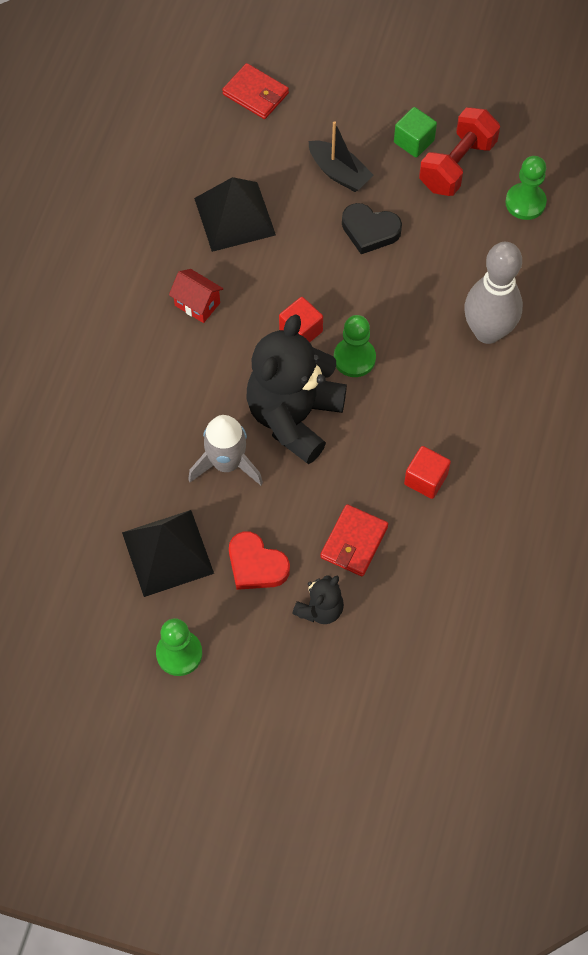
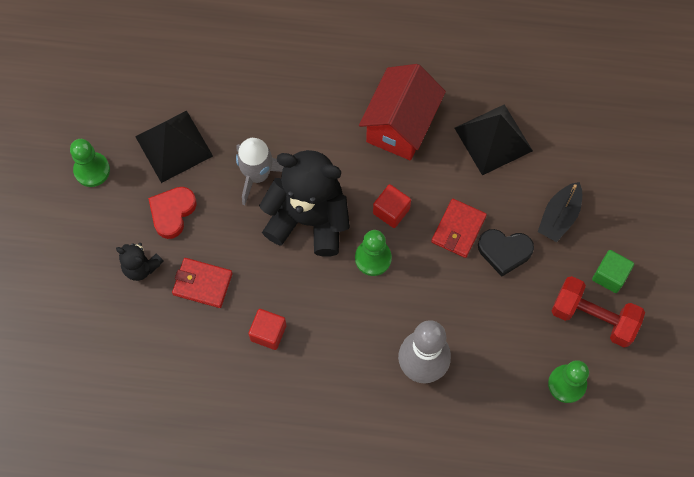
camera: 80 degrees right, 5 degrees up
(197, 304) = (400, 126): red house -> red house, size x2.00
(255, 94) = (626, 133): red wallet -> red wallet (458, 229)
(370, 230) = (504, 251): black heart -> black heart turned 90 degrees counterclockwise

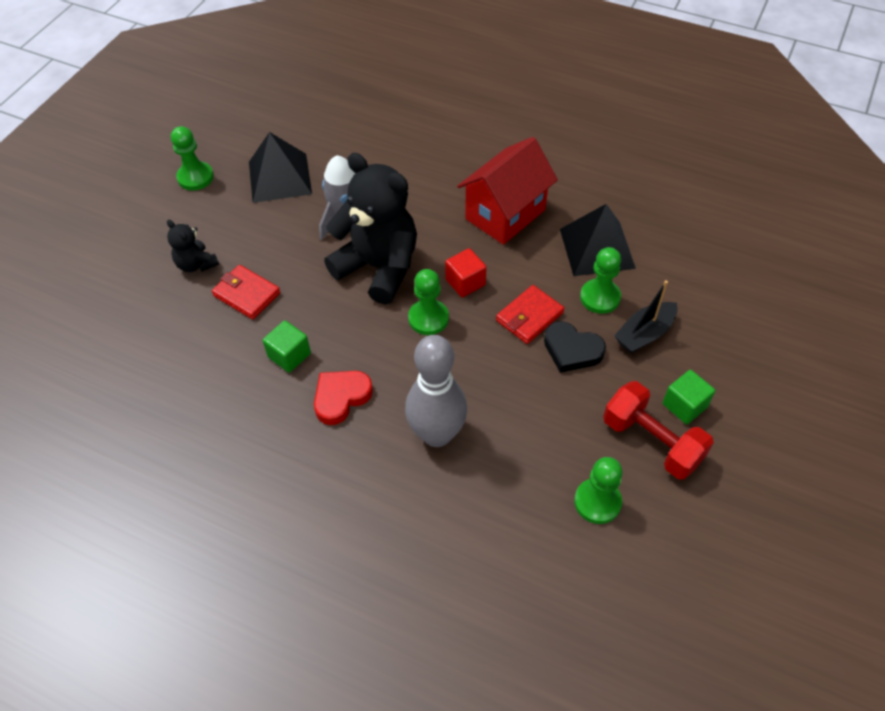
camera: 20 degrees right, 15 degrees down
(172, 212) = (250, 228): red heart -> red heart (341, 398)
(268, 333) = (289, 355): red cube -> green cube
(511, 191) = (600, 297): none -> green pawn

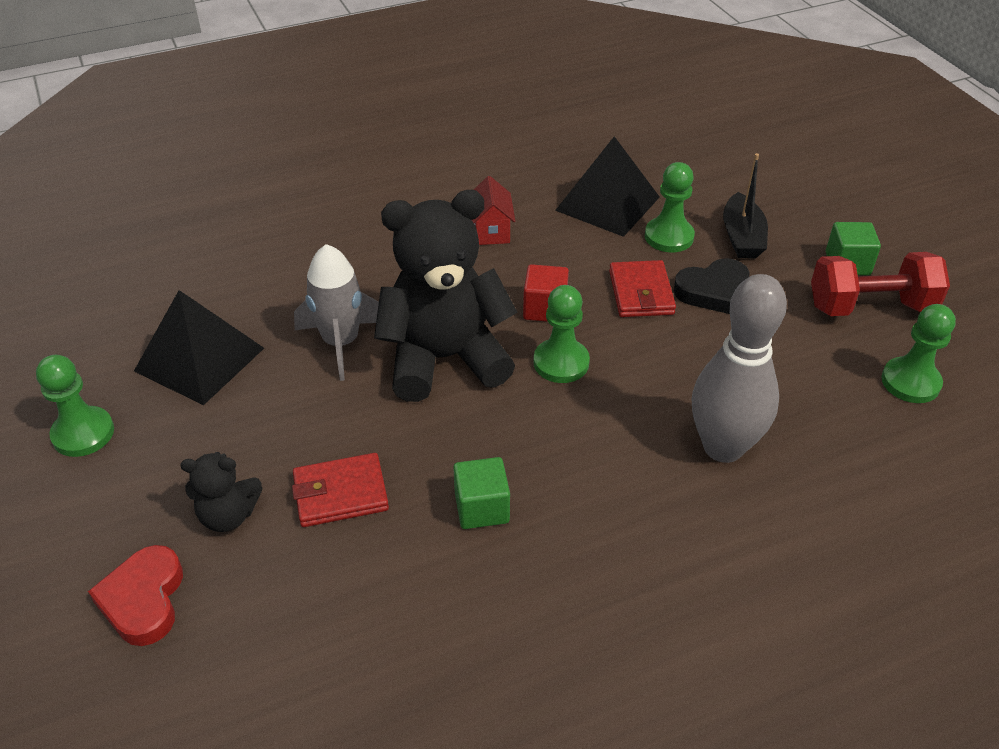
camera: 50 degrees left, 10 degrees down
(341, 398) = (594, 497): red heart -> red heart (143, 599)
(505, 214) = (491, 231): red house -> red house, size x0.50

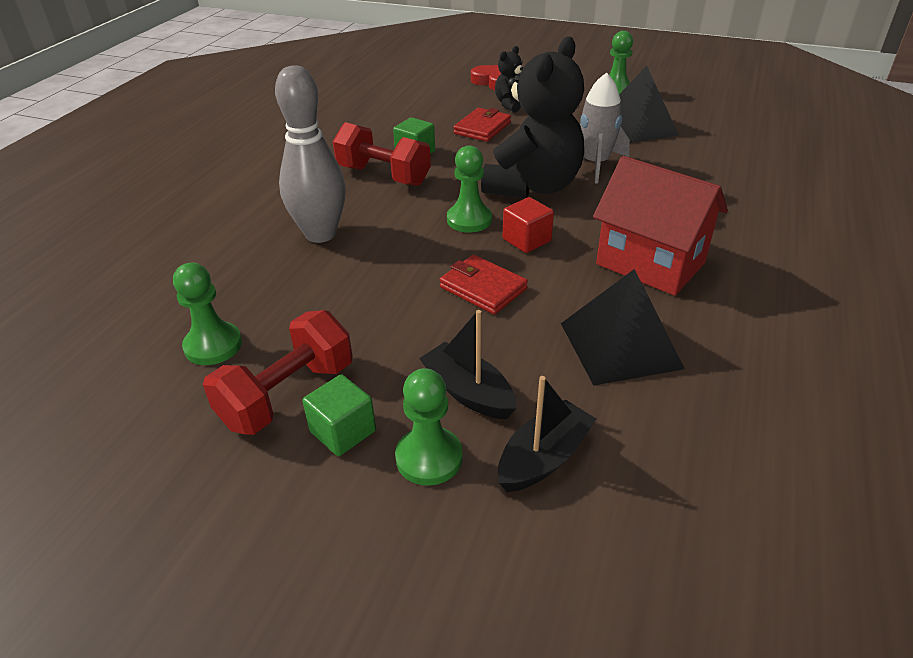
camera: 135 degrees right, 5 degrees down
(491, 231) = (650, 263): red house -> red house, size x2.00
(566, 493) = (383, 176): none -> red dumbbell
(669, 237) = (527, 348): green pawn -> green pawn (429, 458)
(713, 291) = (434, 323): black heart -> none
(738, 187) = (544, 458): none -> black boat

